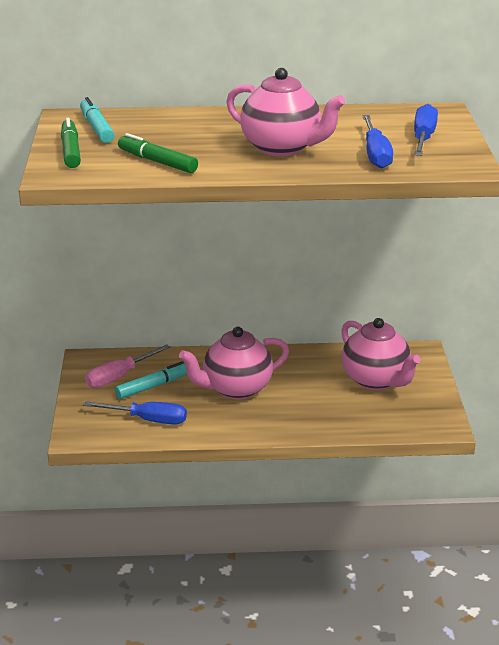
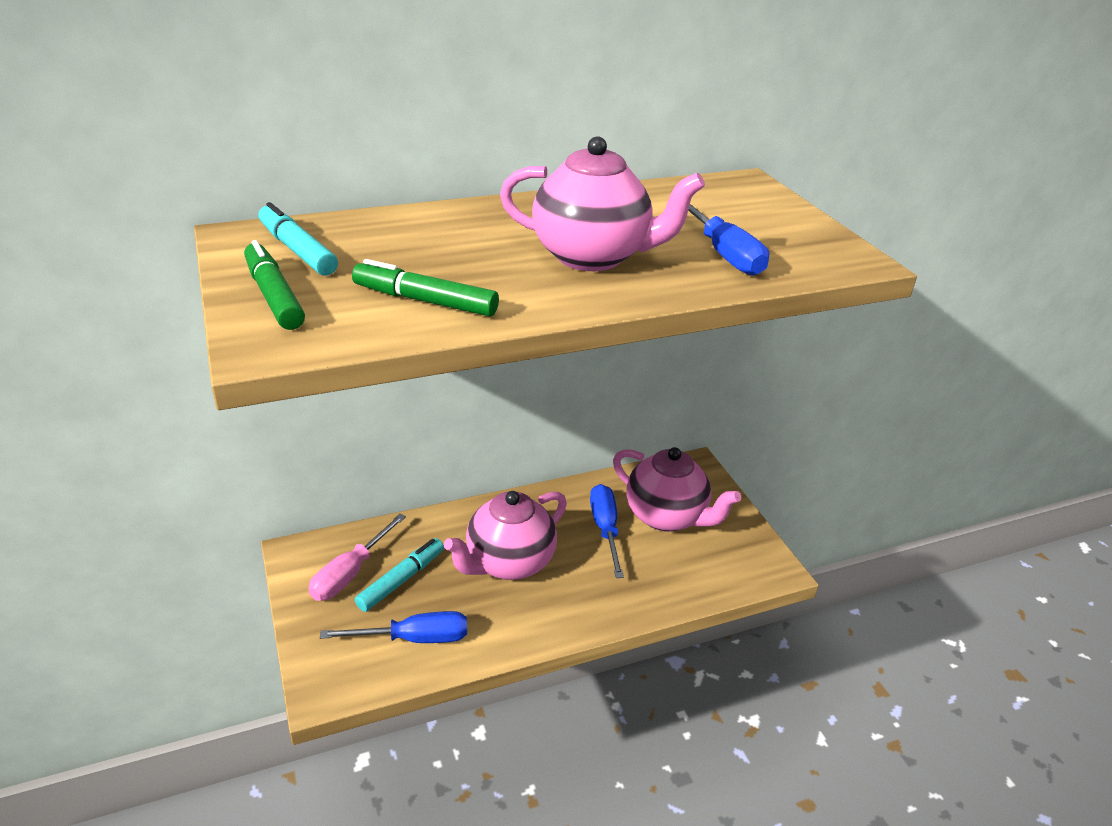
camera: 20 degrees left, 5 degrees up
(423, 138) = (760, 222): blue screwdriver -> blue screwdriver (605, 529)

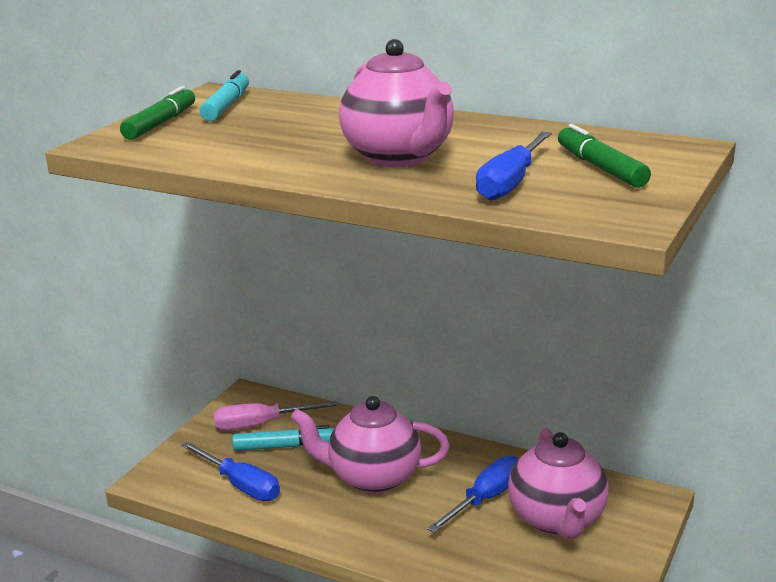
camera: 50 degrees right, 10 degrees down
(425, 301) = (229, 148): green marker -> green marker (600, 168)

